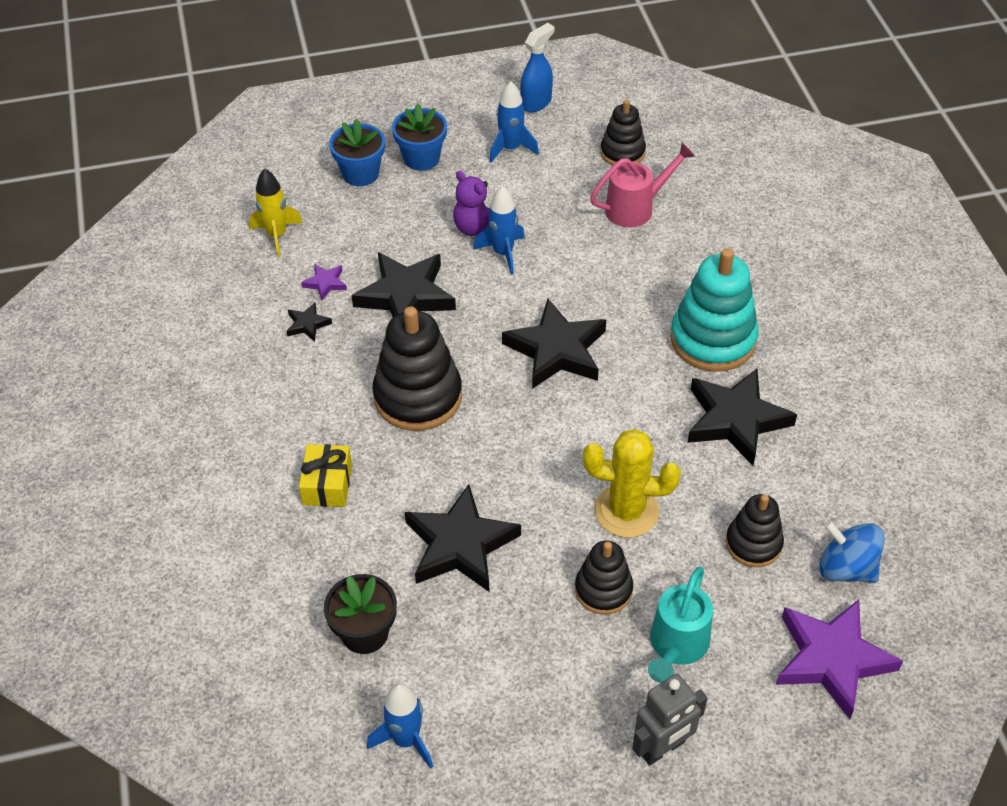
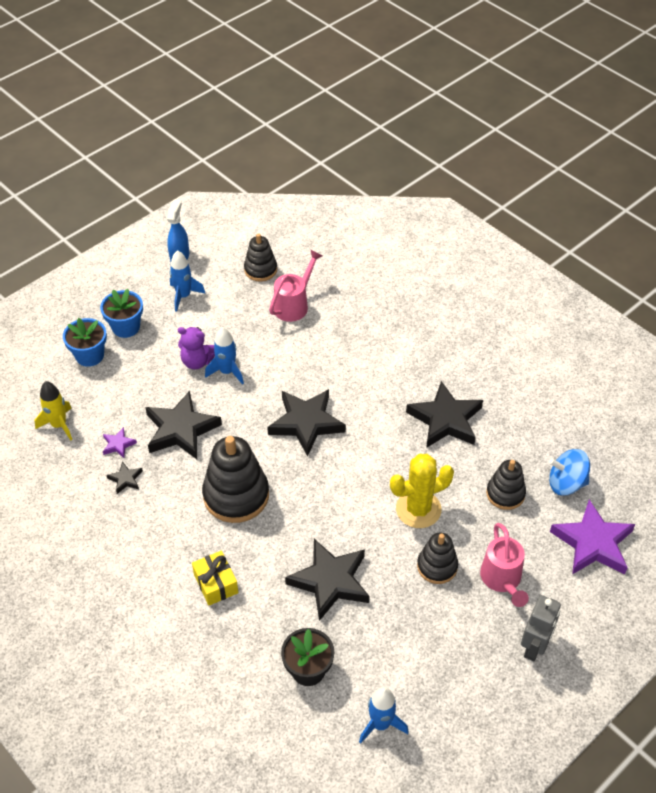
camera: 30 degrees left, 0 degrees up
(676, 646) = (502, 580): turquoise watering can -> pink watering can
(713, 339) = (398, 373): turquoise stacking toy -> none

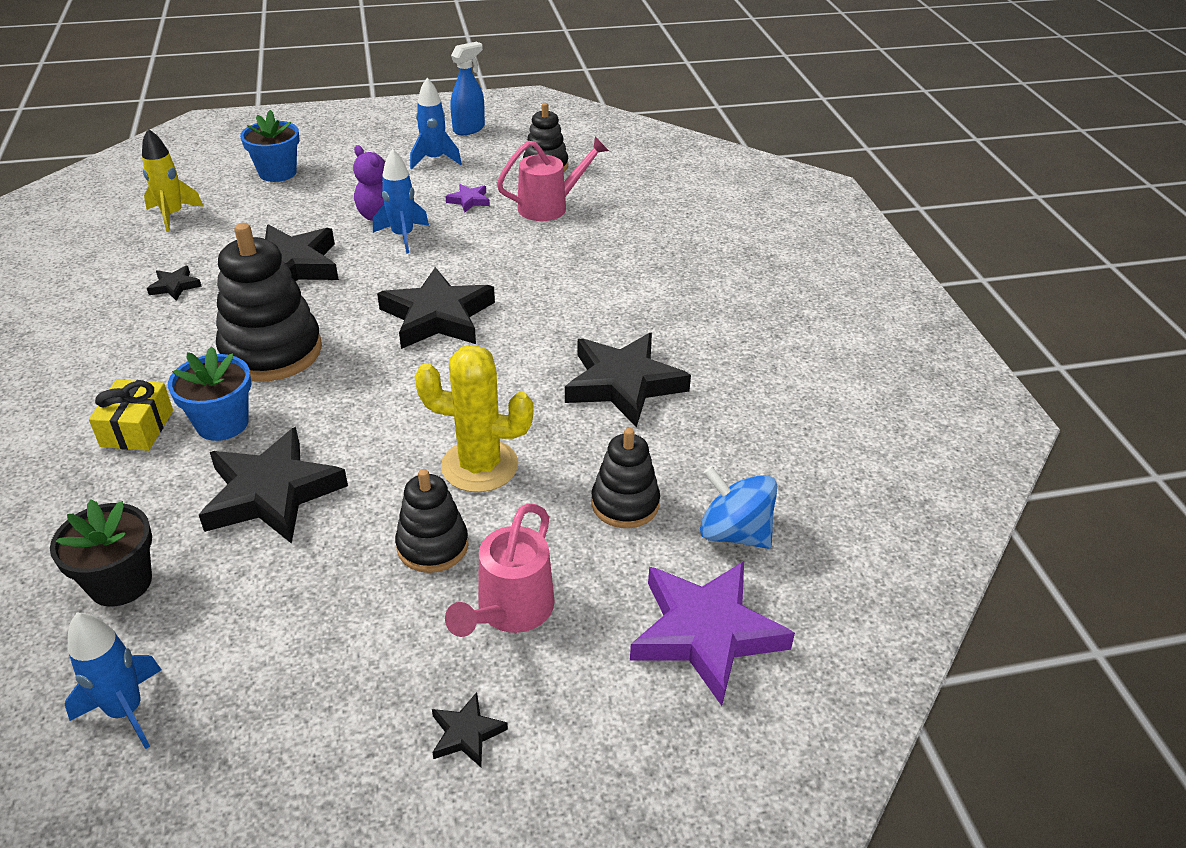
camera: 30 degrees right, 10 degrees down
(118, 444) = (208, 254): purple star -> purple star (469, 200)
(126, 327) = (343, 163): blue flower pot -> blue flower pot (222, 423)
(534, 647) = (466, 734): grey robot -> black star

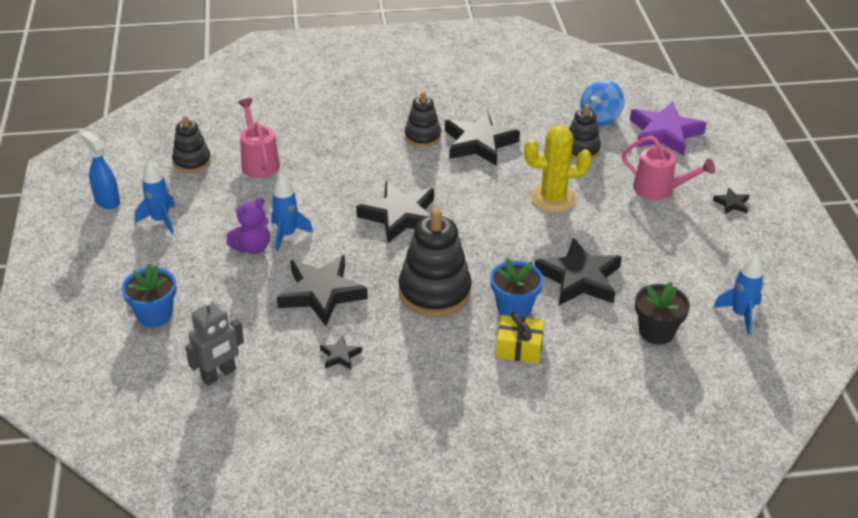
camera: 85 degrees left, 0 degrees up
(173, 215) = (219, 375): yellow rocket -> grey robot
(432, 546) = (617, 215): black stacking toy -> black stacking toy (422, 137)
(469, 200) = (239, 201): purple star -> none
(479, 466) = (553, 198): yellow cactus -> yellow cactus turned 75 degrees clockwise

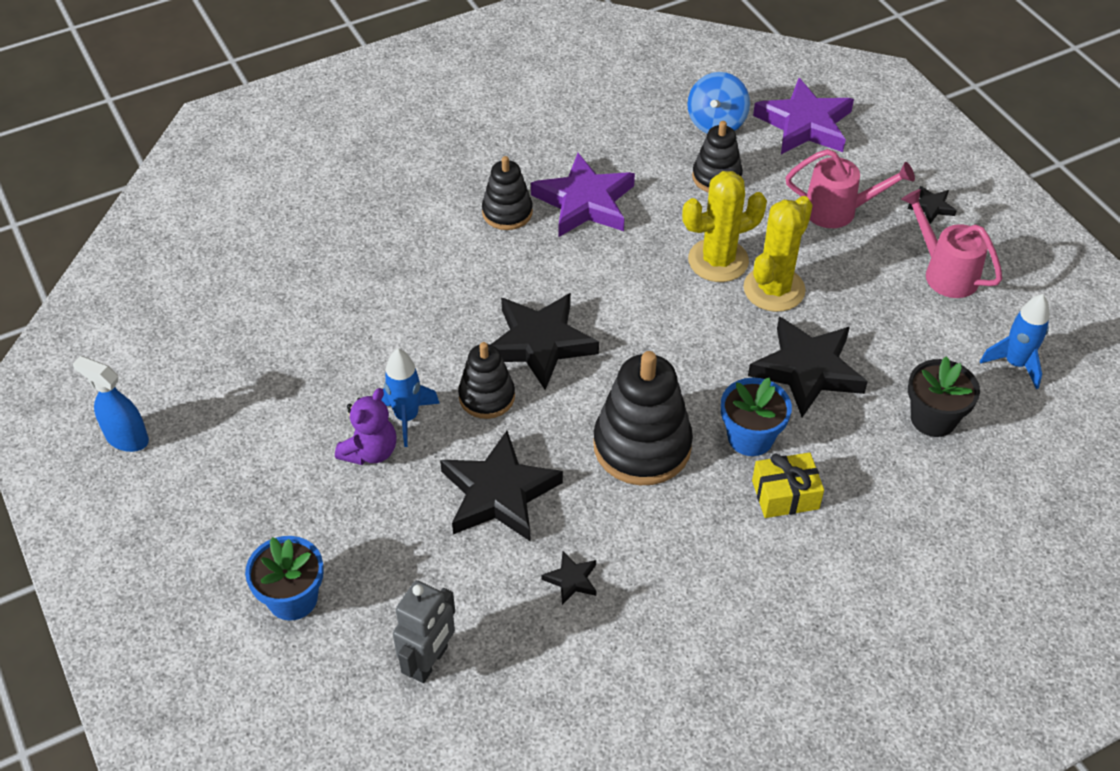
camera: 20 degrees left, 10 degrees up
(160, 220) = (220, 447): blue rocket -> none
(192, 161) = (214, 339): black stacking toy -> black stacking toy (487, 397)
(259, 162) = (308, 313): pink watering can -> pink watering can (944, 272)
(479, 143) = (585, 202): black star -> purple star
(583, 225) = (774, 289): none -> yellow cactus

